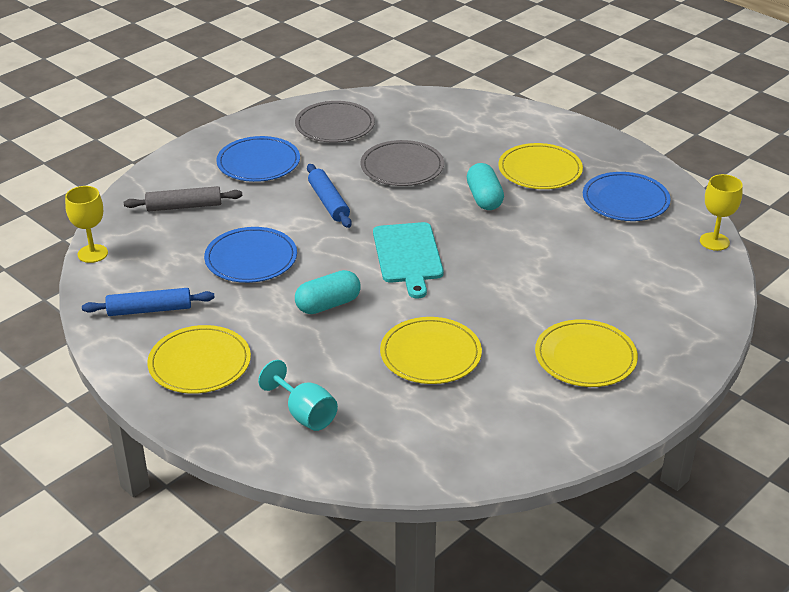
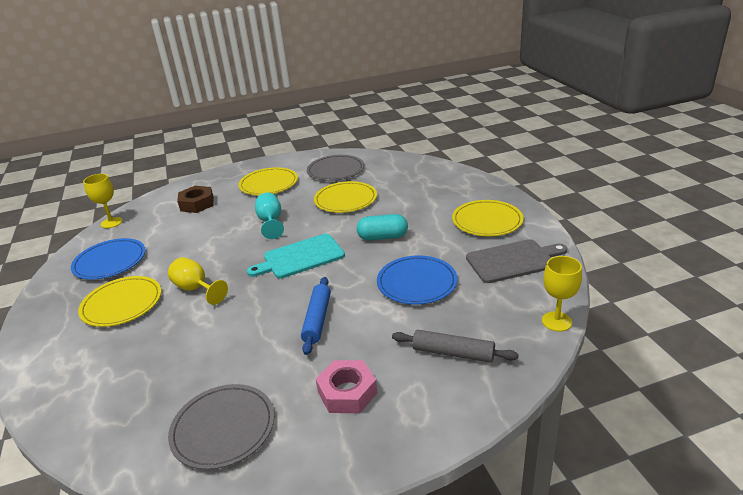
camera: 150 degrees left, 5 degrees down
(149, 310) = (513, 261): blue rolling pin -> grey cutting board
(258, 163) = (347, 392): blue plate -> pink nut
(305, 414) = (436, 187): turquoise goblet -> turquoise goblet (271, 222)
(402, 167) = (219, 341): grey plate -> grey plate (335, 170)
(408, 256) = (300, 257): turquoise cutting board -> turquoise cutting board turned 135 degrees counterclockwise
(484, 198) = (196, 289): turquoise capsule -> yellow goblet
(644, 295) = (197, 204): none -> brown nut

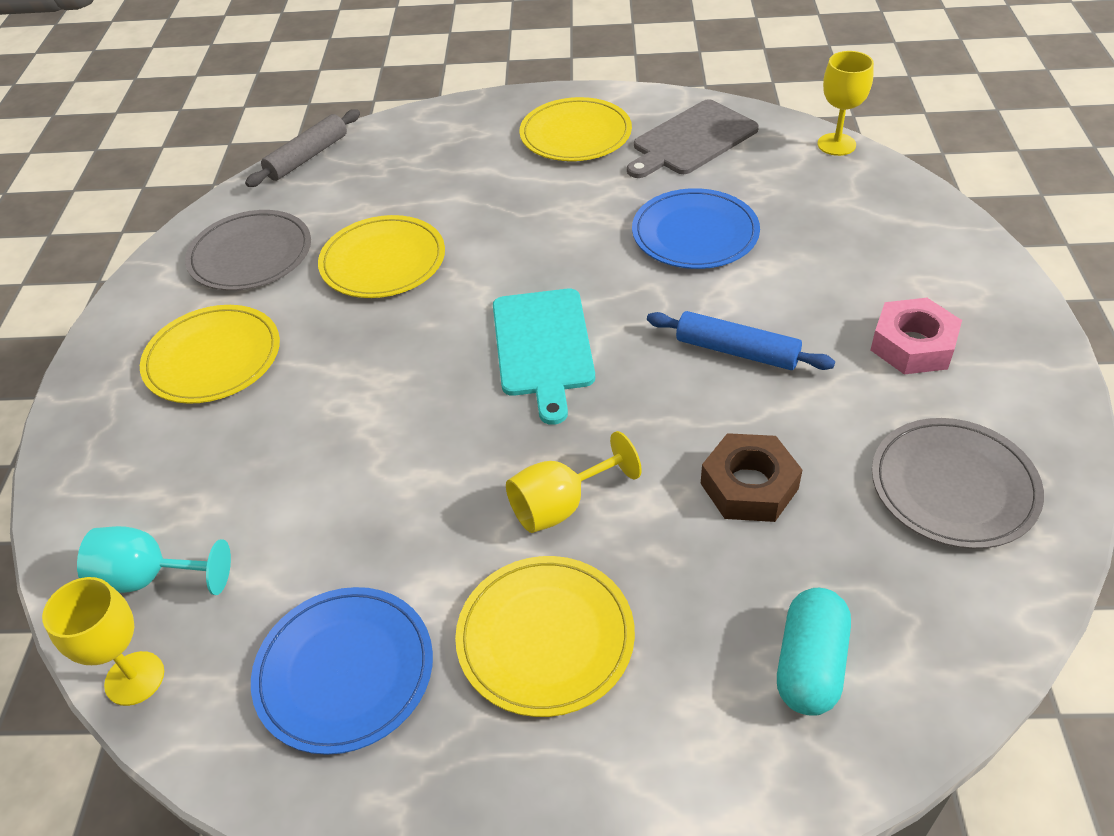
camera: 70 degrees left, 15 degrees up
(197, 204) = (193, 490): brown nut -> brown nut (749, 486)
(271, 222) = (385, 372): turquoise goblet -> turquoise goblet (149, 578)
(383, 237) = (546, 242): turquoise capsule -> turquoise capsule (810, 665)
(453, 353) = (865, 237): grey rolling pin -> grey rolling pin (307, 157)
(513, 261) = (692, 140): grey cutting board -> grey cutting board turned 135 degrees counterclockwise

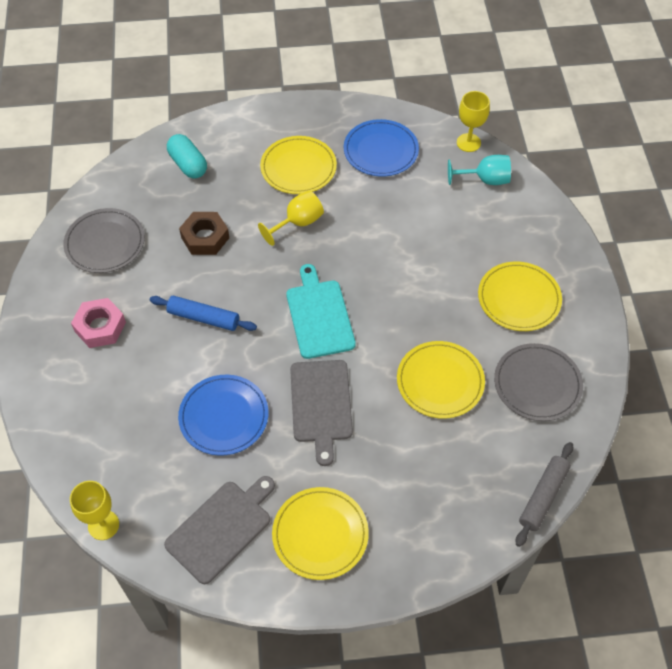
camera: 170 degrees right, 10 degrees up
(557, 242) = (321, 404): none -> grey cutting board
(810, 665) = (188, 164): turquoise capsule -> turquoise capsule turned 45 degrees counterclockwise

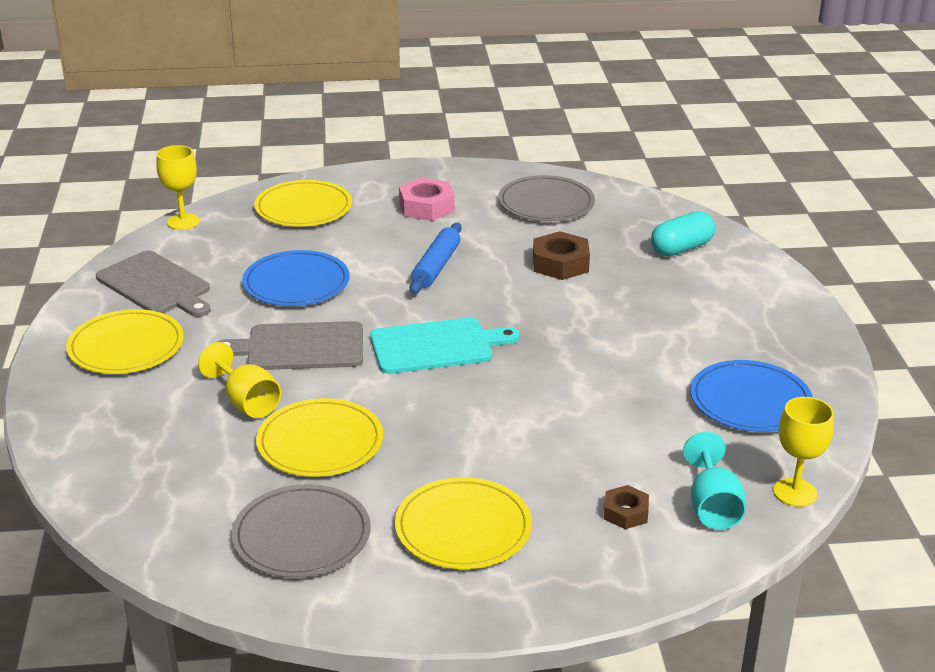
camera: 90 degrees right, 25 degrees down
(298, 167) = (696, 329): yellow plate -> yellow plate (303, 208)
(298, 223) = (593, 329): yellow goblet -> yellow goblet (246, 402)
(495, 219) = (625, 512): none -> brown nut
(543, 496) = (116, 527): grey rolling pin -> none

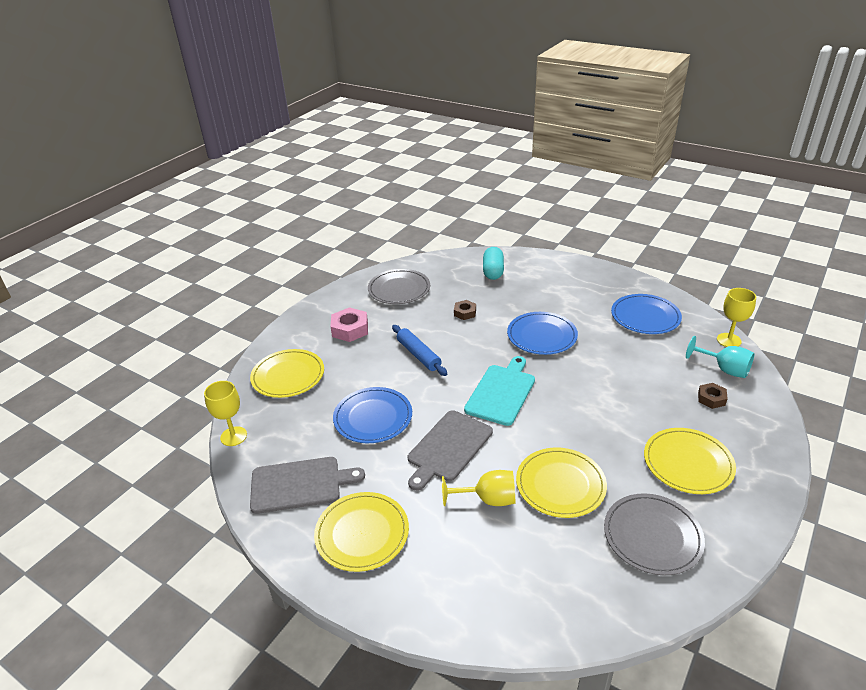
camera: 50 degrees left, 5 degrees up
(560, 263) = (465, 313): brown nut -> brown nut, size x0.61
(588, 334) = (542, 335): none -> blue plate

